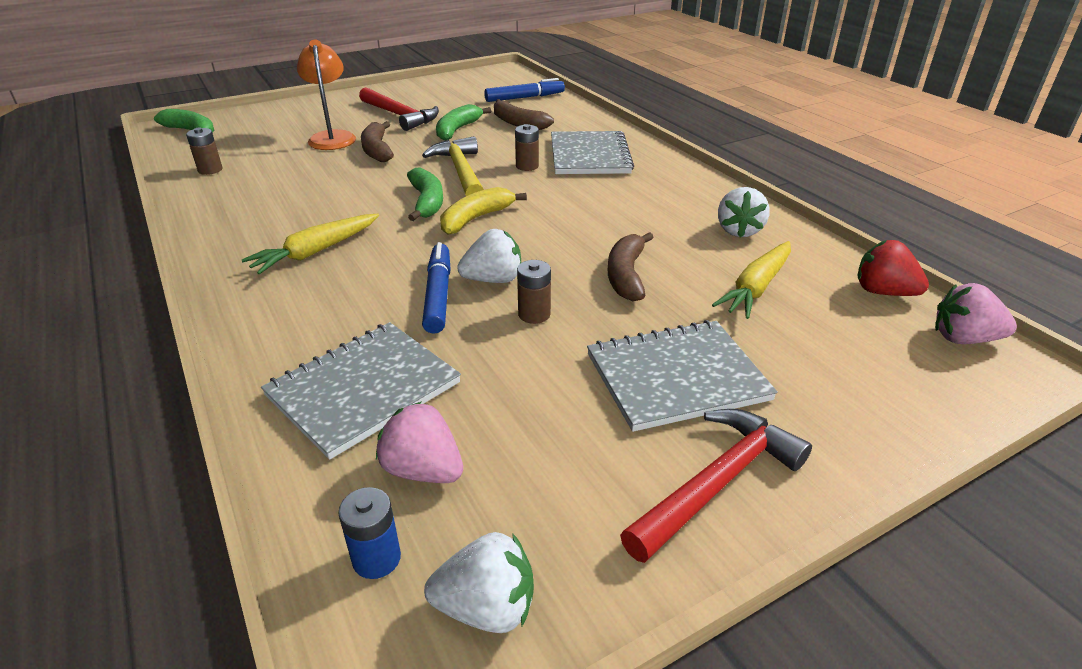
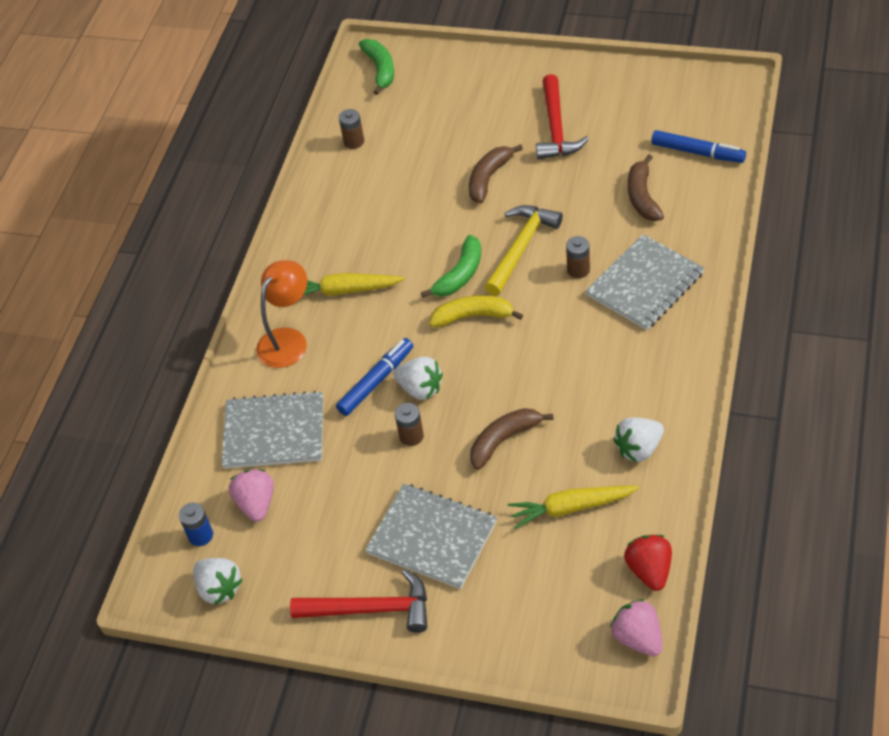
camera: 50 degrees right, 15 degrees up
(332, 137) = (473, 137): orange lamp -> orange lamp (288, 340)
(457, 130) = (580, 180): green banana -> none

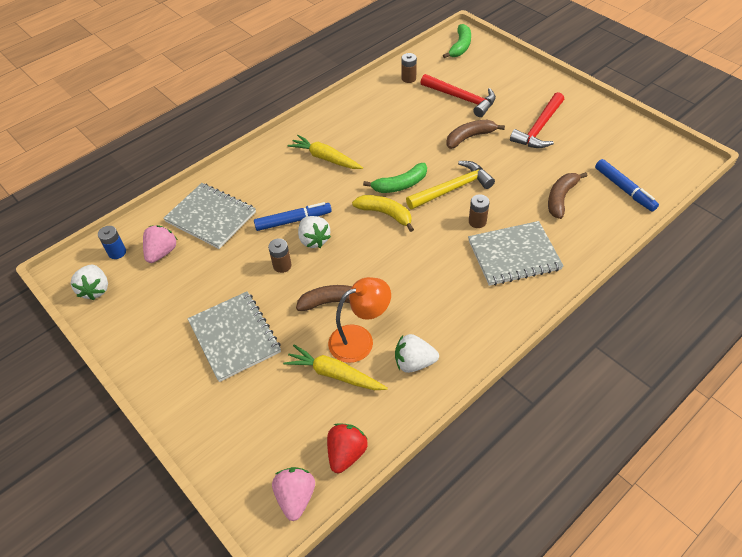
camera: 30 degrees right, 0 degrees up
(288, 340) = (268, 169): orange lamp -> orange lamp (360, 339)
(371, 609) = (159, 358): red hammer -> red hammer (461, 98)

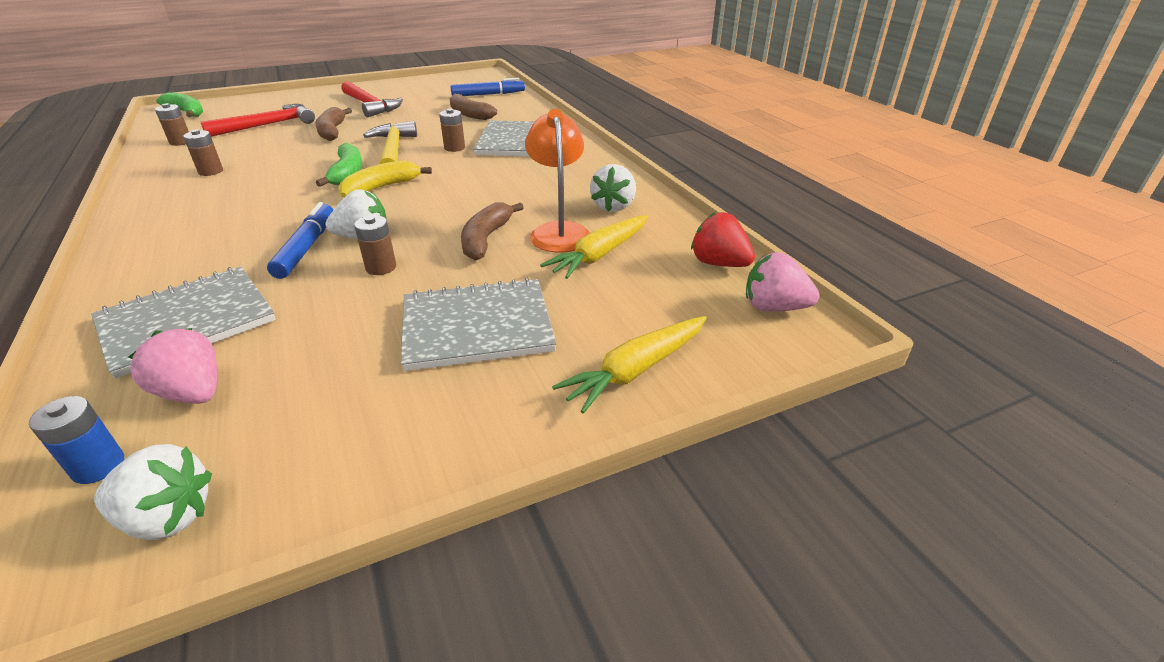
camera: 75 degrees left, 15 degrees down
(325, 158) = (224, 209): yellow carrot -> yellow carrot (636, 370)
(371, 120) = (211, 171): none -> brown battery

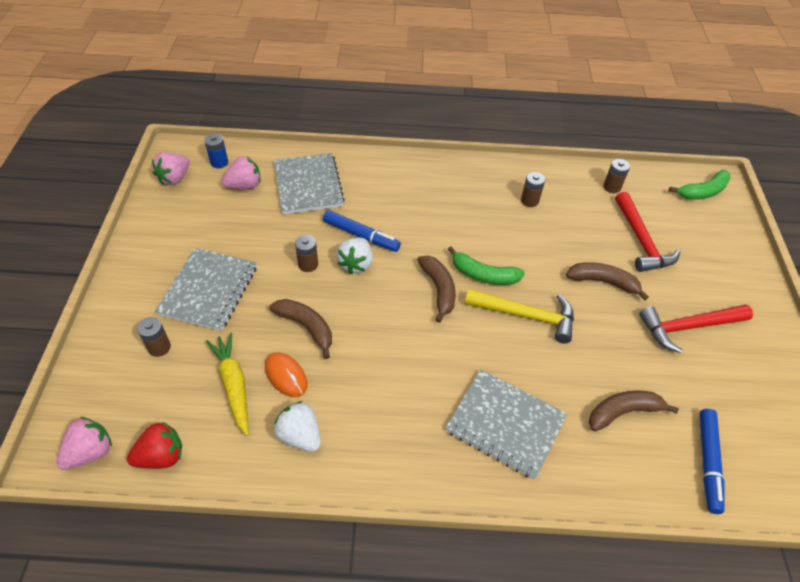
camera: 115 degrees right, 15 degrees up
(168, 517) = (174, 178): white strawberry -> pink strawberry
(381, 188) = (439, 290): yellow banana -> brown banana
(454, 148) = (510, 364): brown battery -> brown battery (159, 347)
(559, 231) = (286, 376): orange lamp -> orange mouse
(636, 370) = (112, 343): yellow carrot -> none

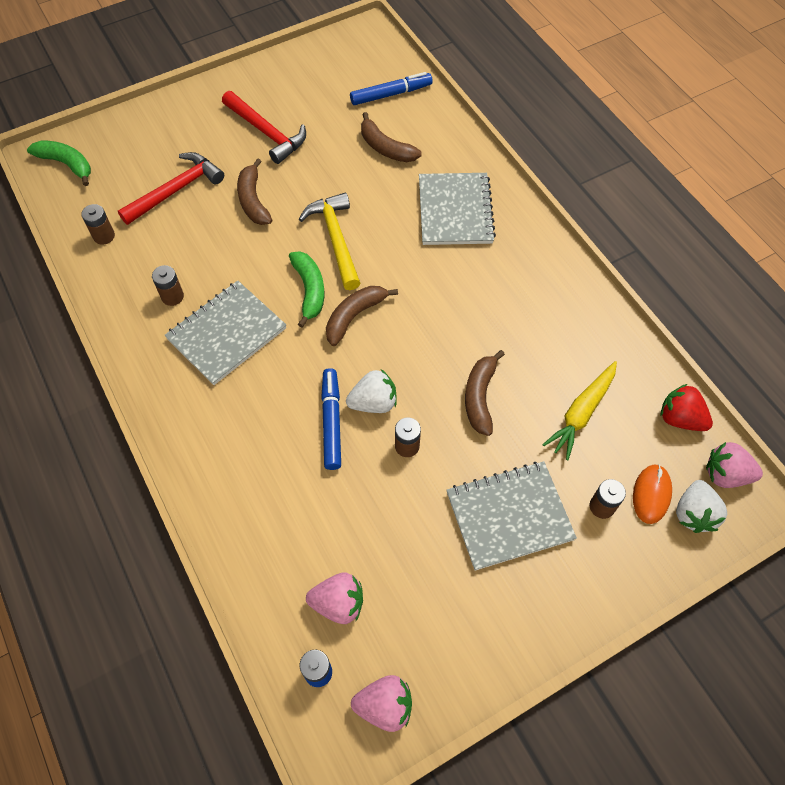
camera: 120 degrees left, 10 degrees up
(244, 186) = (338, 603): pink strawberry -> pink strawberry turned 150 degrees clockwise
(286, 376) = (539, 379): orange mouse -> orange mouse (651, 494)
(300, 436) = (578, 334): white strawberry -> white strawberry (694, 513)
(308, 185) = (289, 528): grey notebook -> grey notebook (226, 333)

